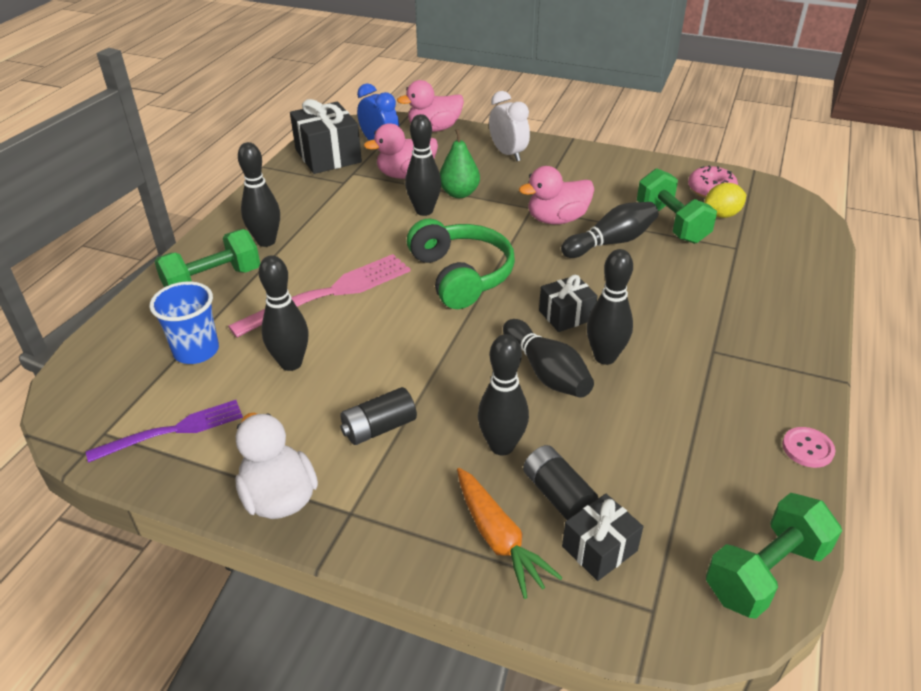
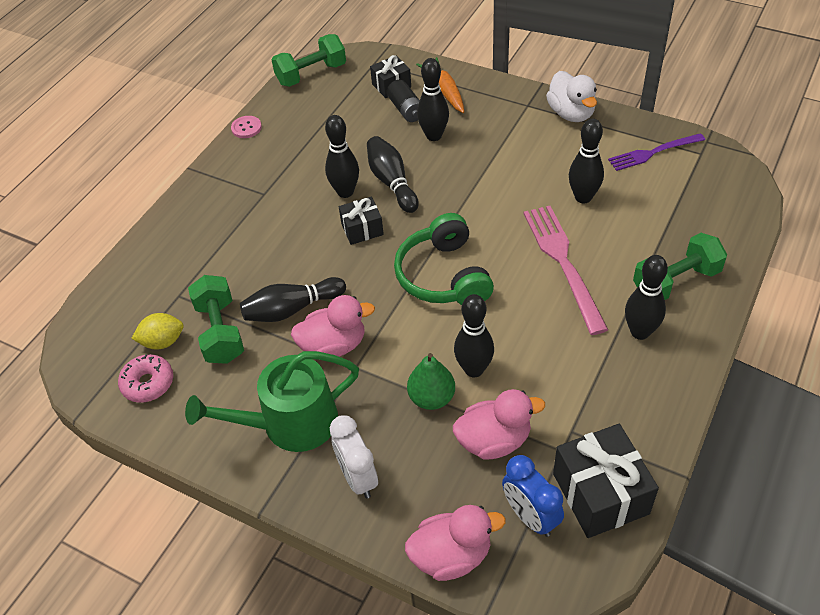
camera: 170 degrees left, 10 degrees up
(196, 351) = (662, 211): blue cup -> none
(330, 293) = (562, 262): pink fork -> pink fork turned 105 degrees clockwise
(379, 428) = (513, 149): black battery -> none
(573, 175) = (290, 423): none -> green watering can

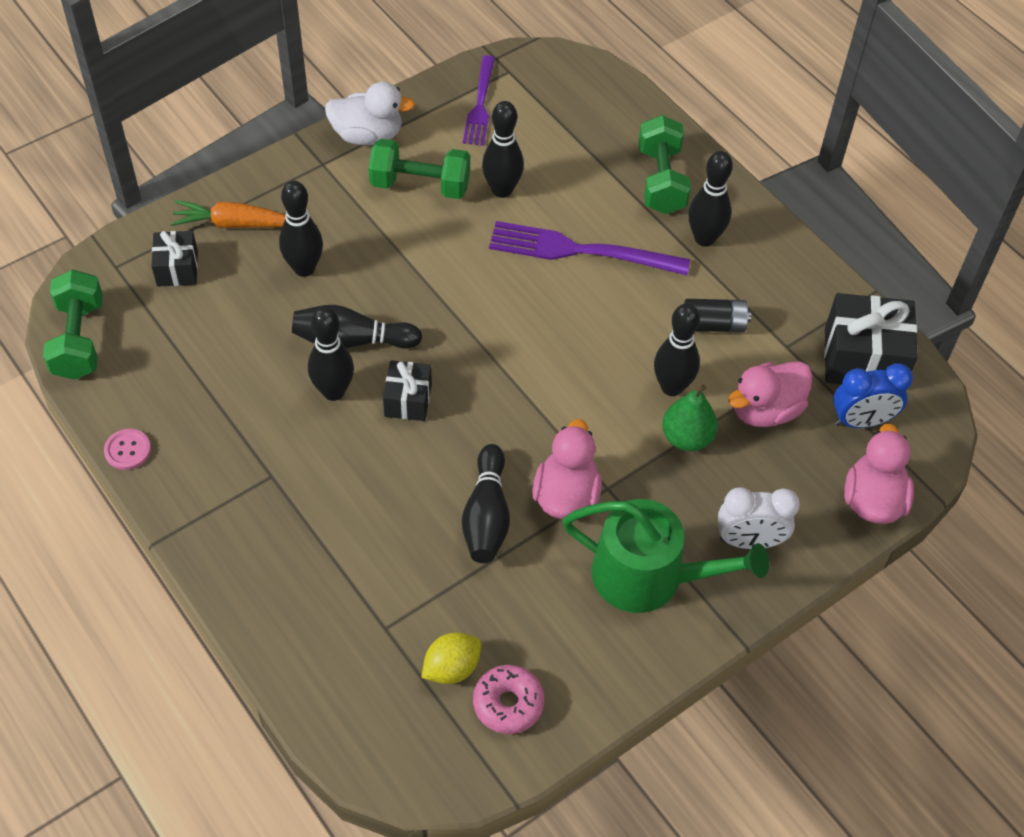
camera: 70 degrees left, 5 degrees up
(163, 341) = (451, 668): yellow lemon -> yellow lemon turned 45 degrees clockwise
(220, 332) = (475, 601): green dumbbell -> green dumbbell (420, 185)
(290, 423) = (648, 576): green watering can -> green watering can turned 75 degrees counterclockwise
(406, 110) = (235, 274): black battery -> black battery (713, 325)
(443, 276) = (531, 356): green headphones -> none
(494, 440) = (765, 410): pink duck -> pink duck turned 135 degrees counterclockwise
(562, 262) = (579, 251): pink fork -> purple fork

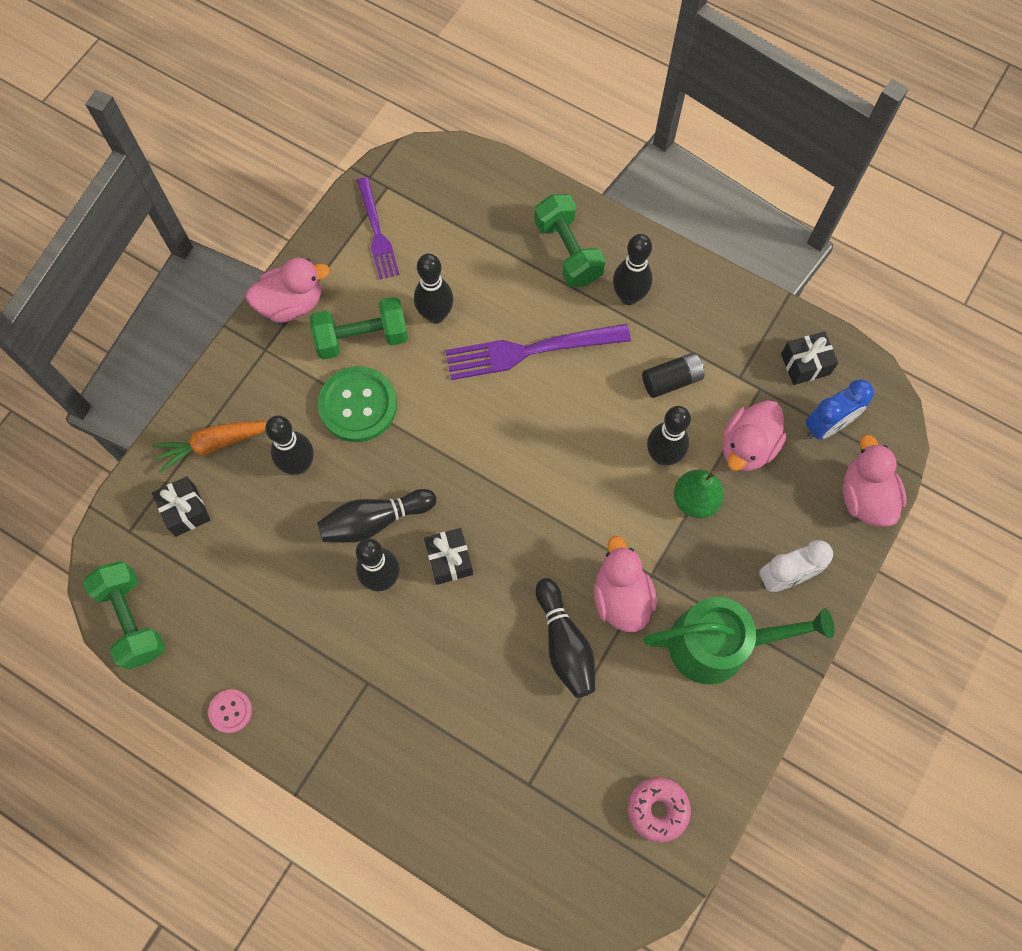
camera: 20 degrees left, 15 degrees up
(368, 135) = (291, 304): white duck -> pink duck
(387, 239) = (358, 405): none -> green button
(451, 668) = (598, 797): yellow lemon -> none
(863, 358) = (805, 364): black gift -> black gift, size x0.58

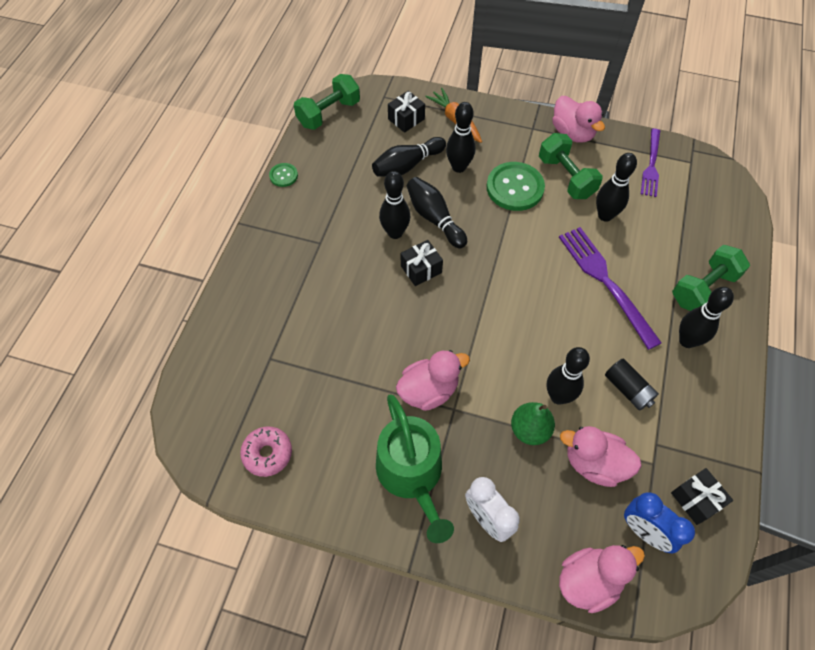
camera: 75 degrees right, 10 degrees down
(230, 711) = (283, 175): pink button -> green button
(377, 233) = (651, 165): purple fork -> purple fork turned 45 degrees counterclockwise
(564, 644) = (380, 358): black bowling pin -> black bowling pin (407, 165)

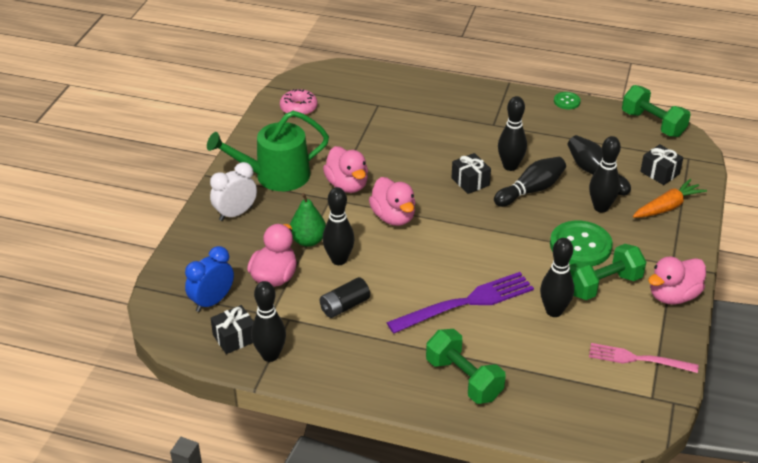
camera: 90 degrees right, 20 degrees down
(589, 580) = (179, 265): pink duck -> pink duck (393, 217)
(651, 165) = (637, 359): purple fork -> pink fork
(687, 341) = (398, 356): black bowling pin -> black bowling pin (270, 355)

